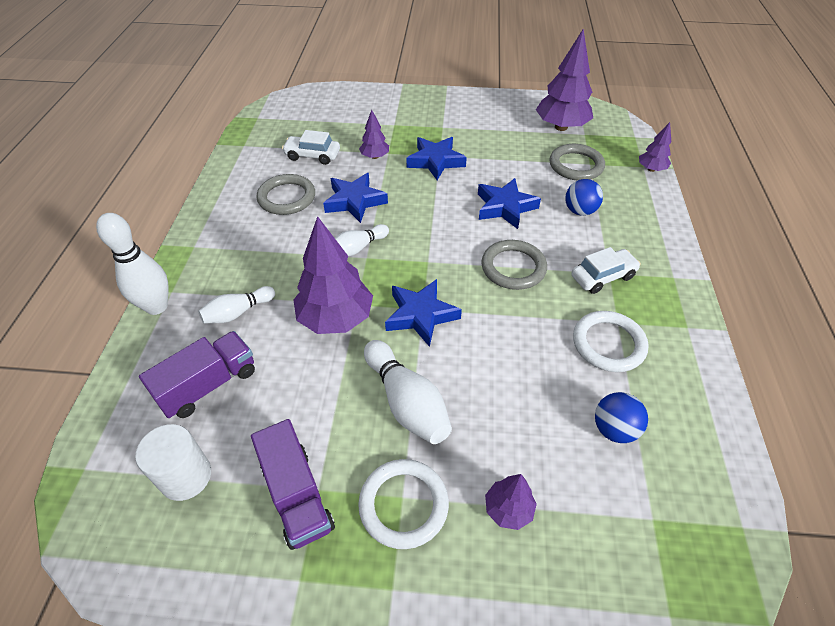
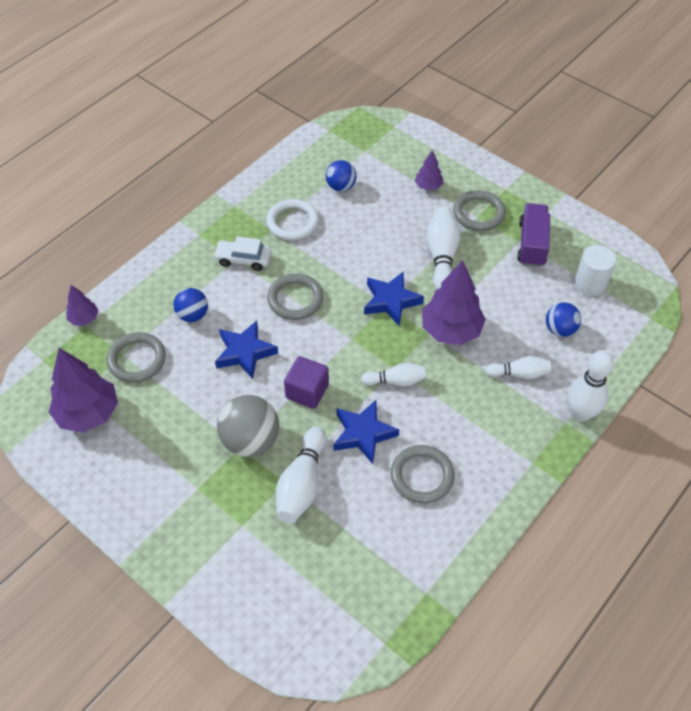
camera: 145 degrees left, 5 degrees up
(208, 385) = (560, 329): purple truck -> blue ball
(312, 156) = (362, 525): white car -> none
(374, 156) = (302, 484): purple tree -> white bowling pin
(403, 505) = (478, 213): white ring -> grey ring
(426, 206) = (307, 391): none -> purple cube
(435, 161) = (250, 440): blue star -> grey ball

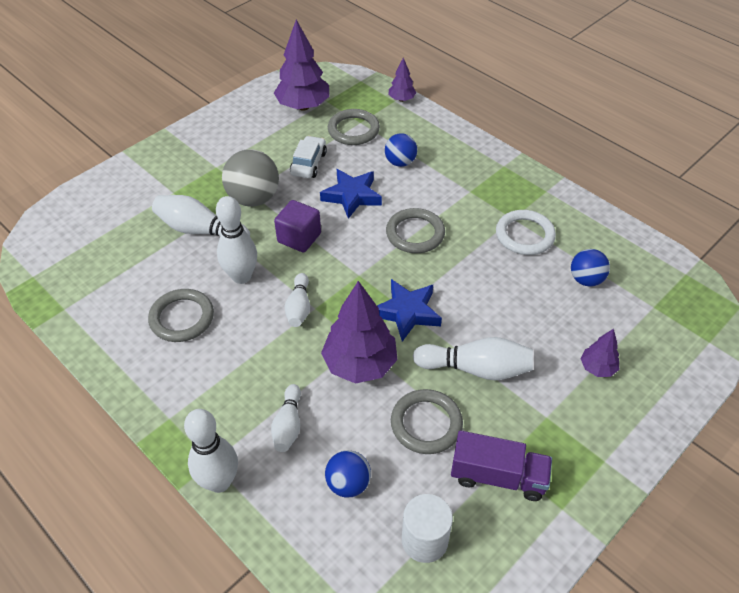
camera: 95 degrees right, 5 degrees down
(243, 259) = (470, 196): white car -> white car (308, 163)
(363, 434) = (241, 276): blue star -> white bowling pin
(478, 213) = (553, 419): grey ring -> grey ring (426, 424)

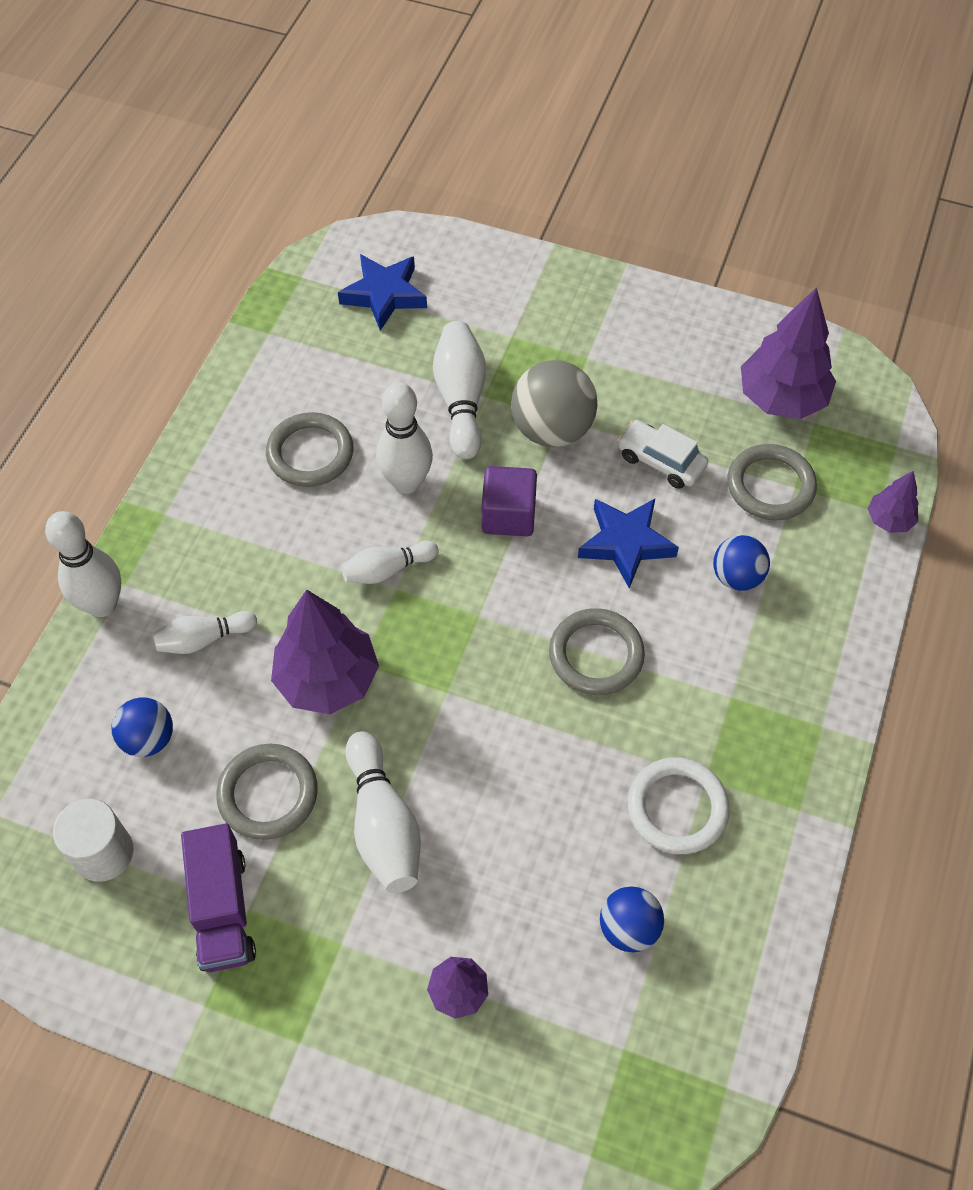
camera: 65 degrees right, 10 degrees up
(308, 163) = (660, 461): white car -> white car turned 135 degrees counterclockwise
(407, 312) = (441, 701): blue star -> blue star (384, 295)

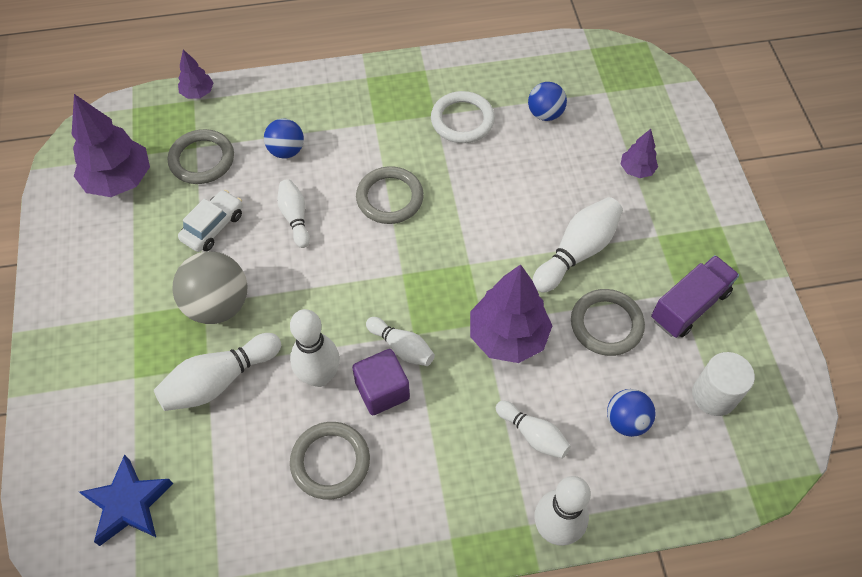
camera: 120 degrees left, 0 degrees up
(508, 515) = (311, 295): purple cube -> purple cube (382, 390)
(626, 544) = (295, 217): blue star -> white bowling pin
(660, 461) = (213, 227): white car -> white car turned 150 degrees counterclockwise

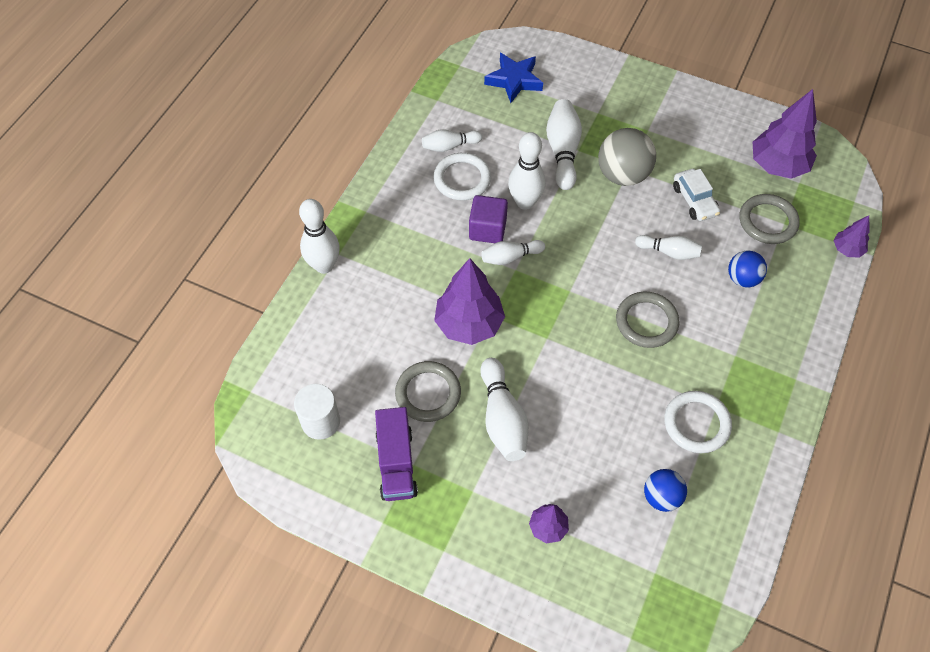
camera: 125 degrees right, 0 degrees up
(330, 462) = (462, 179): grey ring -> white ring
(533, 434) = (389, 292): white bowling pin -> white bowling pin (449, 146)
(626, 421) = (351, 352): blue ball -> none

